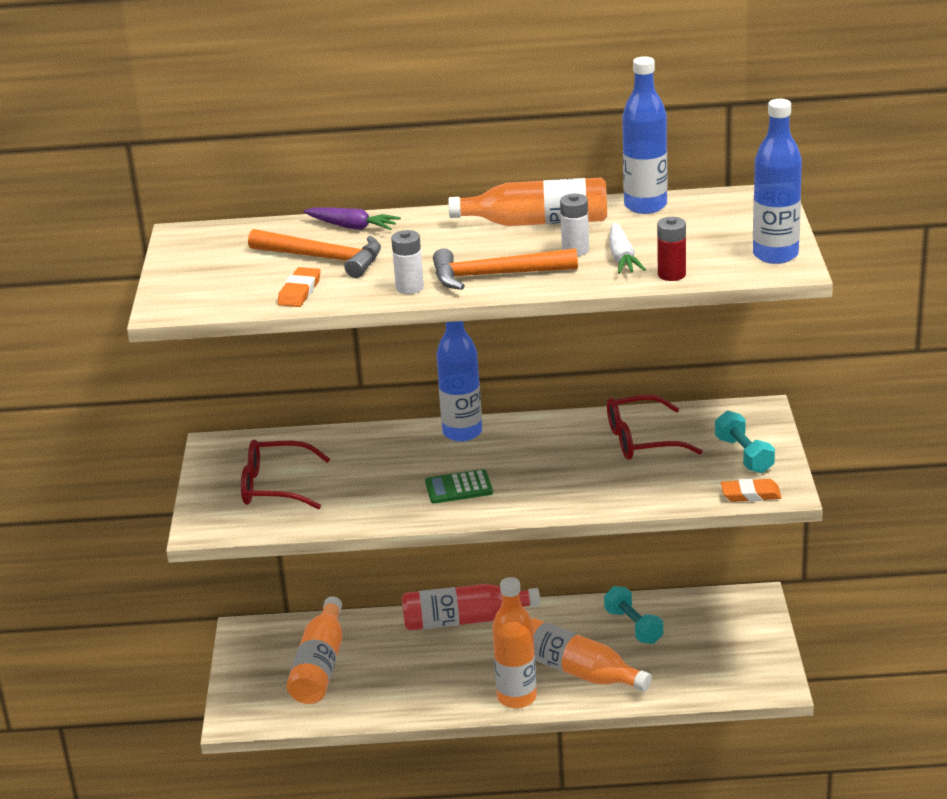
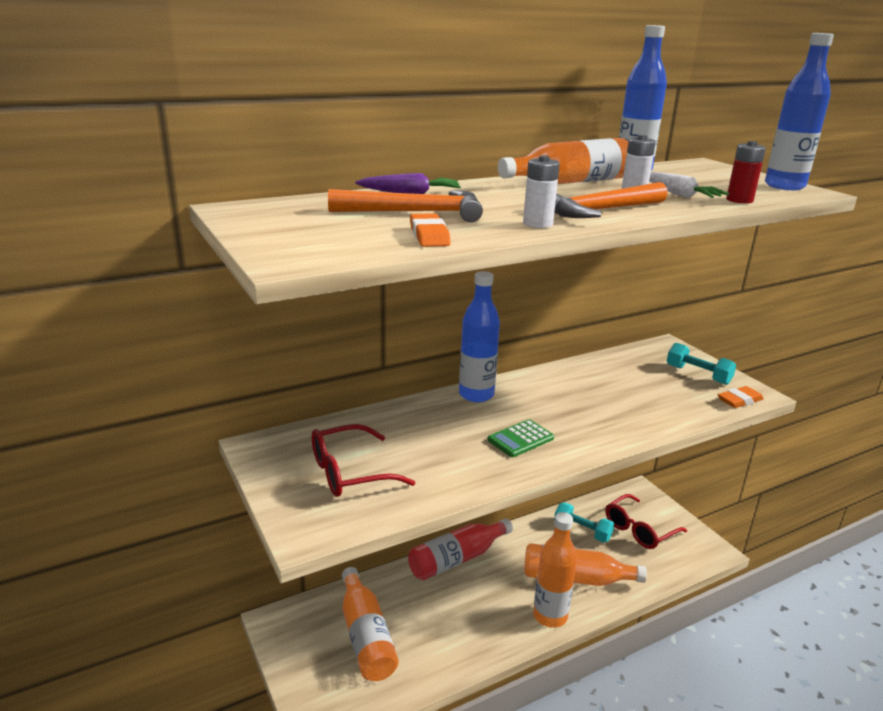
camera: 30 degrees left, 5 degrees down
(641, 440) = (616, 377): red glasses -> red glasses (639, 530)

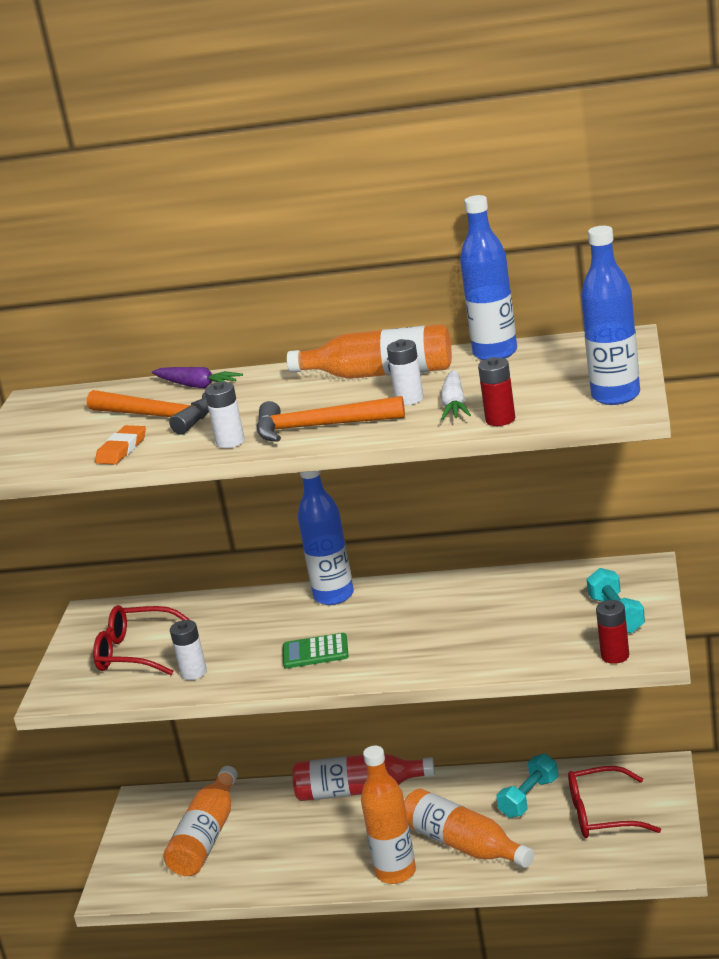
camera: 40 degrees right, 0 degrees up
(432, 478) = (193, 673): none -> white battery
(582, 531) = (529, 798): turquoise dumbbell -> turquoise dumbbell turned 60 degrees clockwise
(739, 400) = (615, 656): orange eraser -> red battery

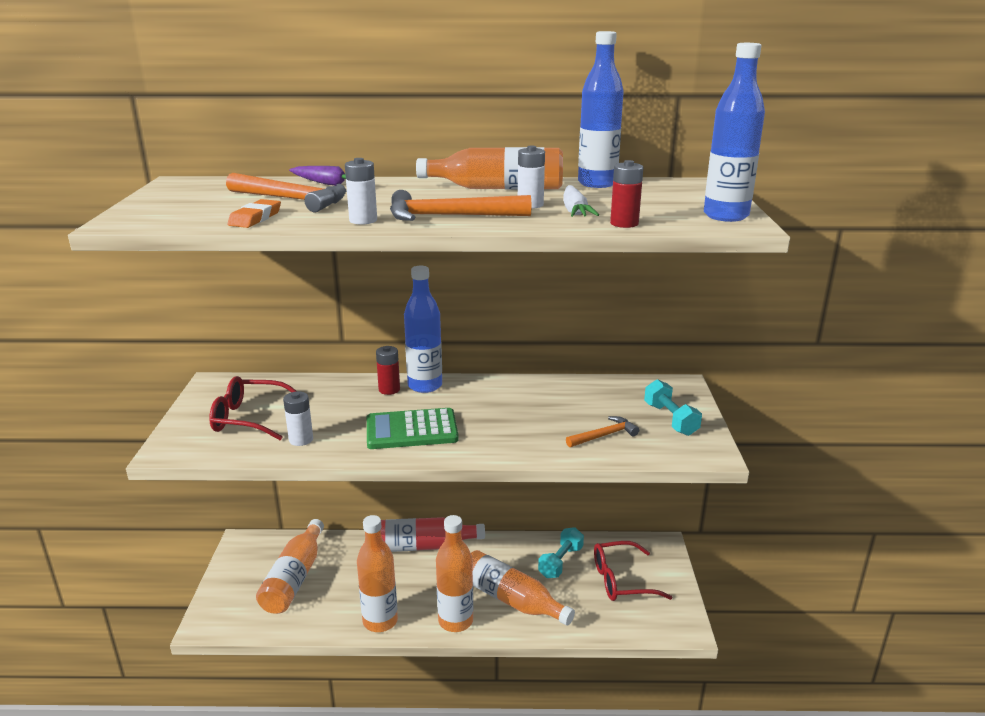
camera: 10 degrees left, 0 degrees up
(308, 877) = (380, 621): none -> orange bottle
(315, 652) = (411, 430): green calculator -> green calculator, size x1.56
(533, 641) = (604, 435): none -> orange hammer
(615, 656) = (679, 453): red battery -> red battery (389, 389)

